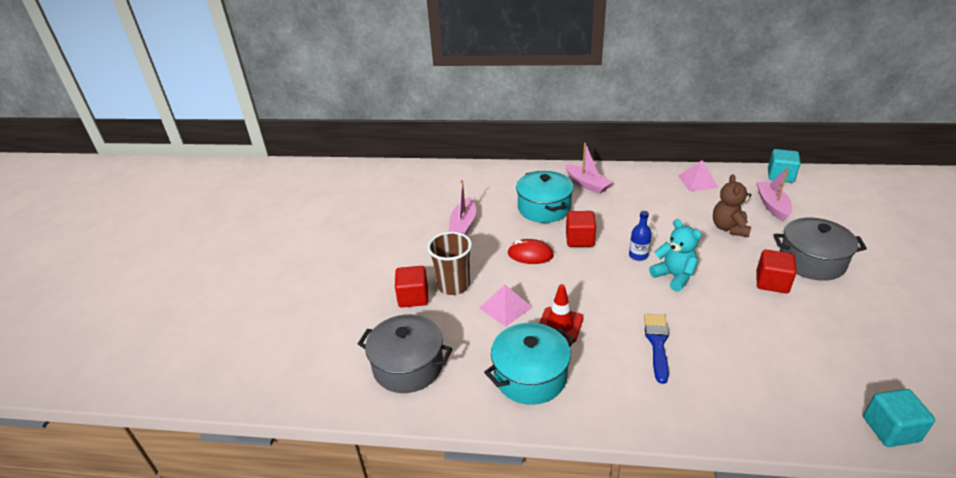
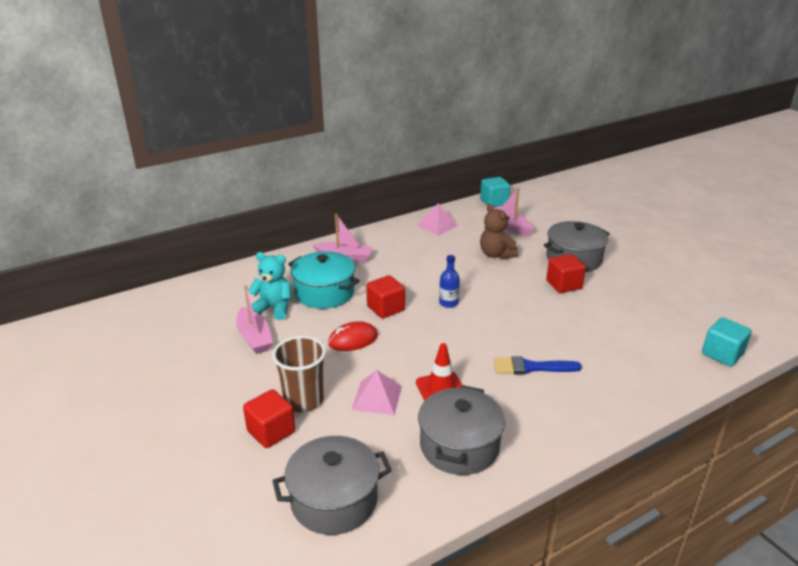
camera: 40 degrees left, 5 degrees down
(530, 376) = (459, 446): turquoise pot -> grey pot
(657, 343) = (531, 367): blue brush -> blue brush turned 60 degrees counterclockwise
(674, 276) = (492, 309): turquoise teddy bear -> turquoise teddy bear (274, 309)

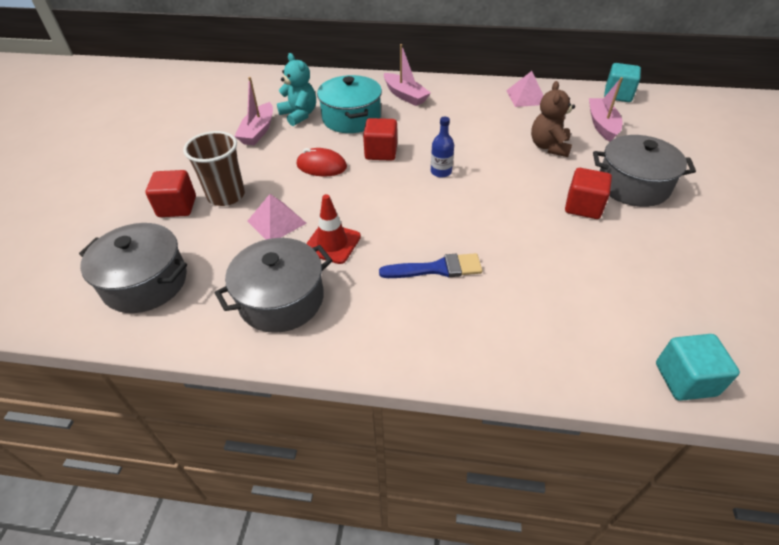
camera: 40 degrees right, 15 degrees up
(531, 367) = (437, 268): blue brush -> blue brush turned 135 degrees clockwise

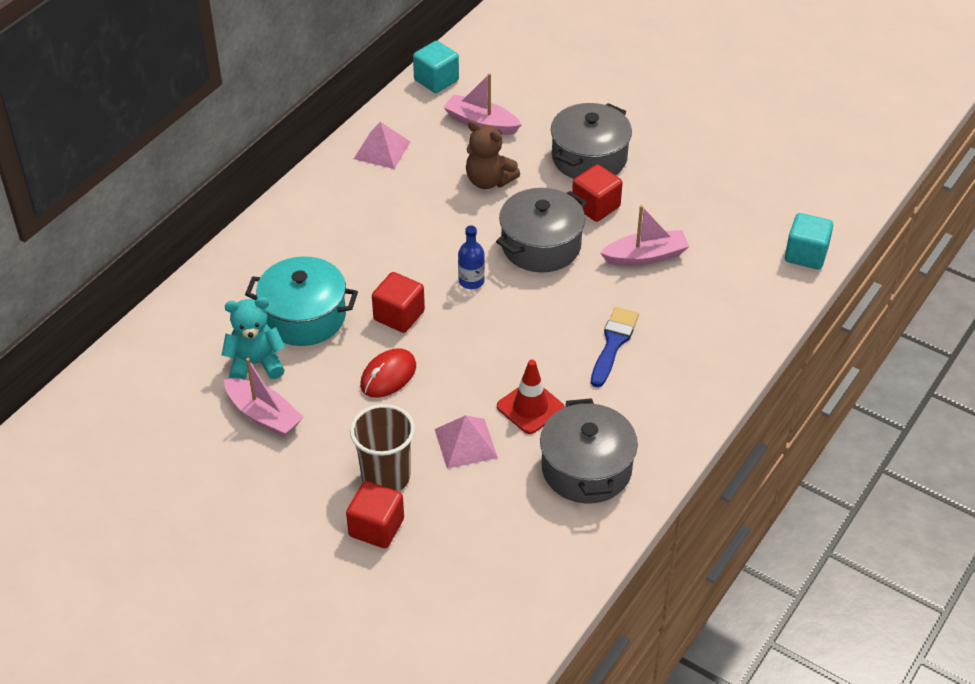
camera: 65 degrees left, 0 degrees up
(145, 282) = (495, 575): grey pot -> grey pot (541, 245)
(405, 95) = (291, 249): pink boat -> pink boat (645, 256)

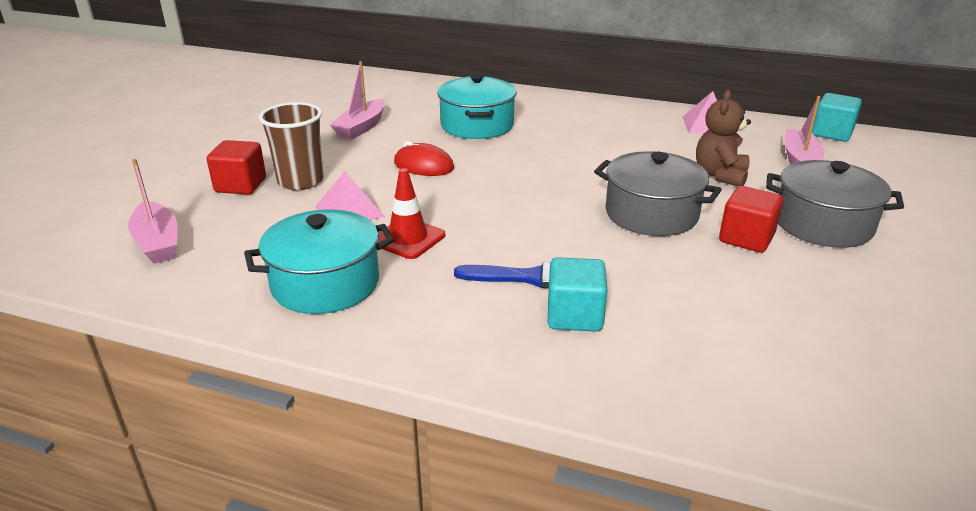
camera: 75 degrees right, 15 degrees down
(256, 364) = (416, 117): turquoise teddy bear -> none
(399, 316) = (501, 160): red cube -> none
(471, 281) = (569, 185): blue bottle -> none
(586, 469) = (325, 284): grey pot -> turquoise pot
(645, 256) = (693, 282): pink boat -> pink boat (157, 242)
(806, 254) = (832, 436): turquoise cube -> turquoise cube (574, 316)

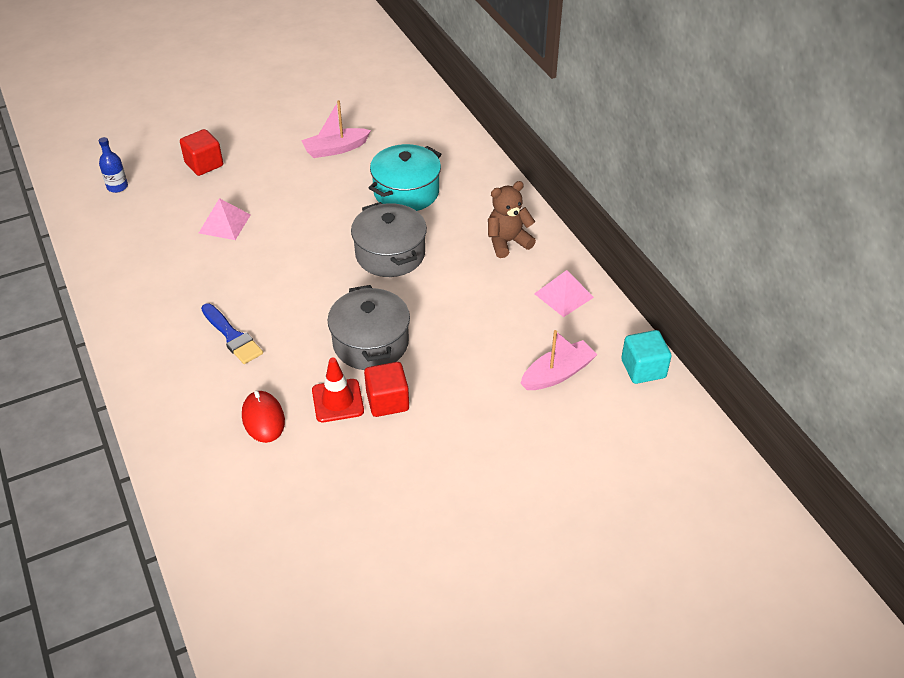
camera: 45 degrees right, 15 degrees up
(157, 242) = (117, 187): pink boat -> blue bottle
(300, 181) = (236, 181): brown cup -> none
(325, 284) = (144, 269): turquoise pot -> none
(408, 238) = (221, 265): red traffic cone -> red traffic cone (337, 401)
(423, 166) = (316, 211): red mouse -> red mouse (263, 418)
(574, 316) = (212, 376): turquoise cube -> none
(720, 175) = (475, 345): brown teddy bear -> brown teddy bear (507, 242)
(823, 224) = (454, 429): grey pot -> grey pot (390, 254)

